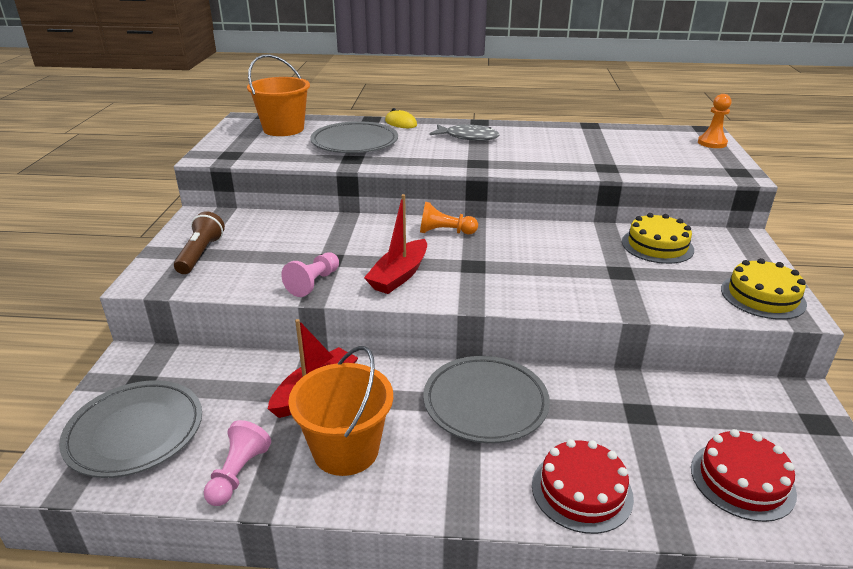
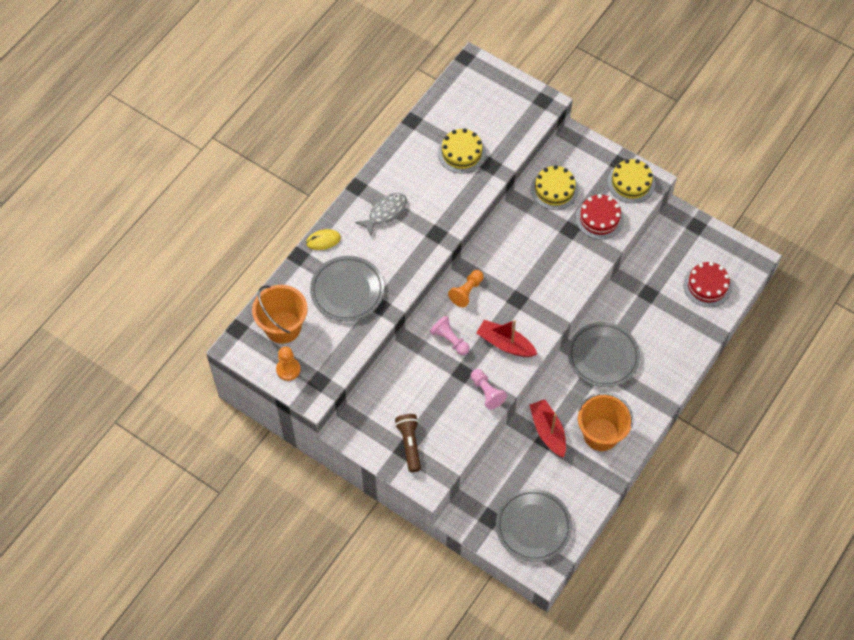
camera: 60 degrees left, 30 degrees up
(201, 254) = (409, 444): brown flashlight -> brown flashlight turned 45 degrees clockwise
(238, 474) = (591, 486): pink pawn -> pink pawn (449, 340)
(399, 275) = (505, 344): red boat -> red boat turned 150 degrees clockwise
(581, 491) = (678, 351): red cake -> red cake (599, 218)
(595, 151) = (461, 153): none -> yellow cake
(712, 143) = (492, 75): orange pawn -> orange pawn (288, 369)

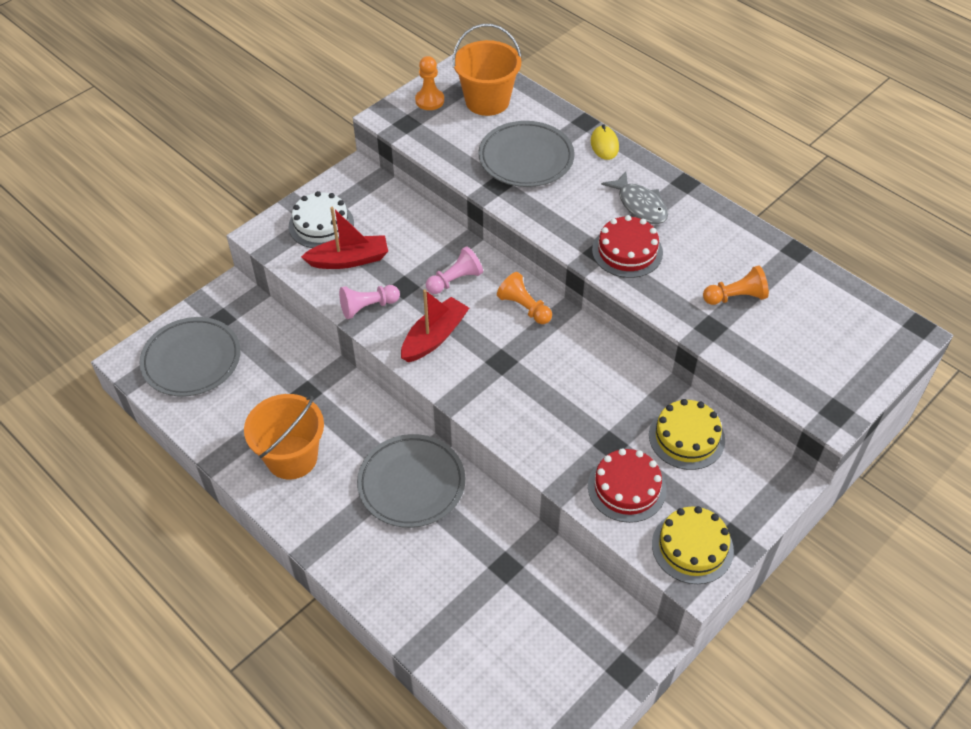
camera: 100 degrees right, 10 degrees down
(409, 444) = (321, 224): brown flashlight -> white cake
(461, 153) = (735, 297): yellow cake -> orange pawn
(548, 431) = (316, 397): red boat -> red boat (349, 260)
(707, 285) = (504, 659): red cake -> red cake (627, 251)

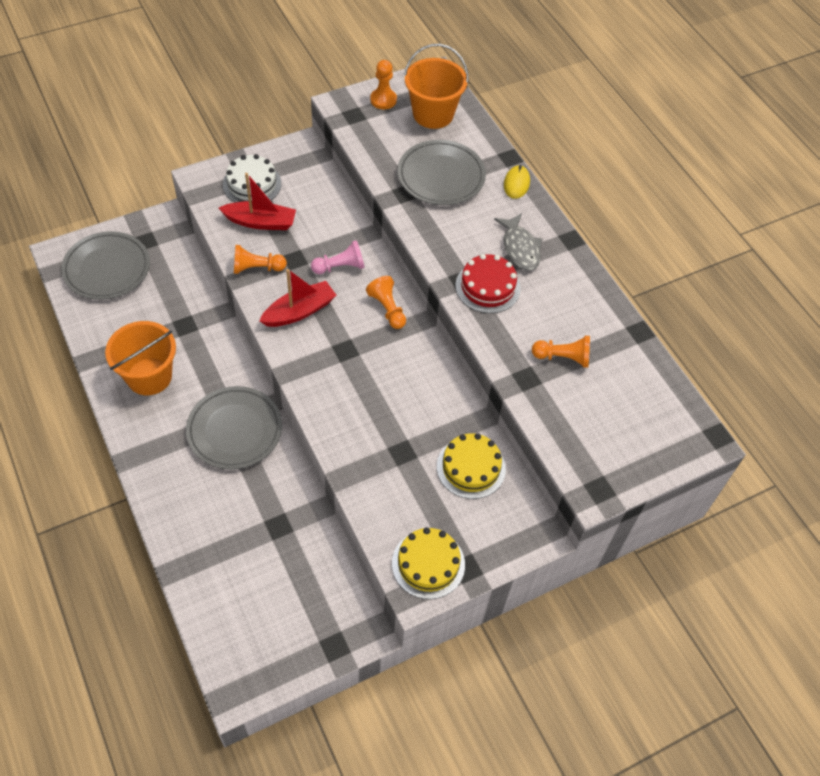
camera: 15 degrees right, 5 degrees up
(368, 307) = (257, 268): pink pawn -> orange pawn
(626, 488) = (397, 494): red cake -> none

